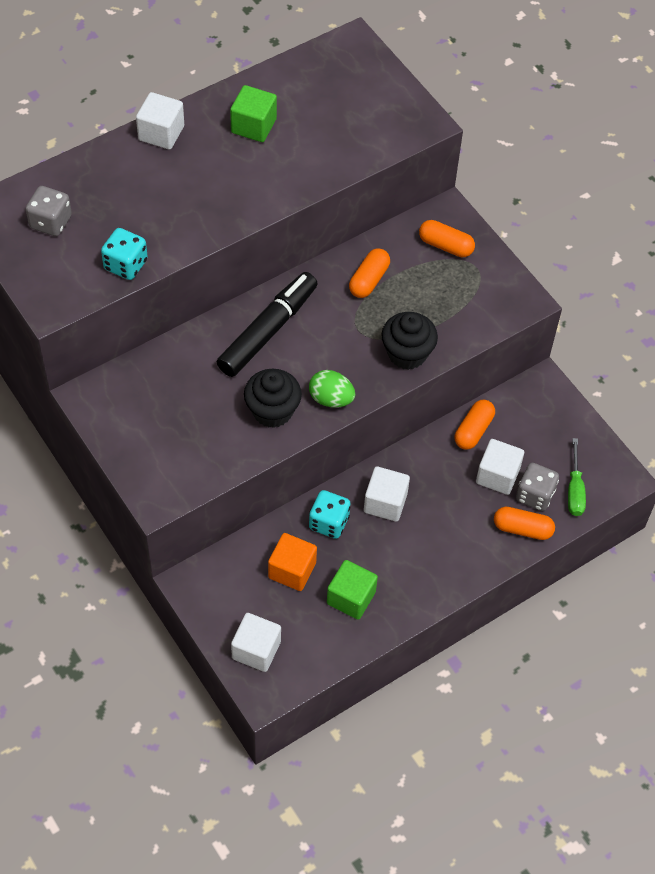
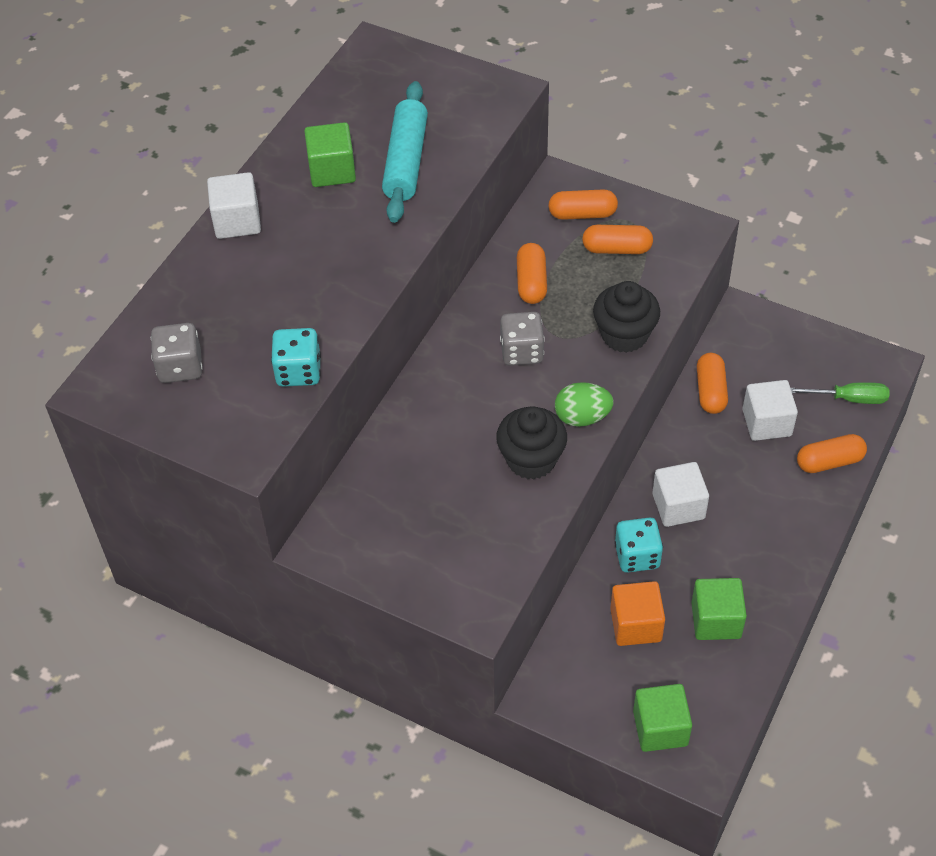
camera: 25 degrees left, 5 degrees down
(256, 650) = (660, 728): white cube -> green cube
(267, 331) = (465, 382): black marker -> none
(311, 144) = (405, 161): none -> turquoise rolling pin
(451, 285) = (617, 249): none -> orange capsule
(535, 495) = (816, 423): grey dice -> grey dice (522, 352)
(575, 490) = (849, 399): green screwdriver -> green screwdriver turned 60 degrees counterclockwise

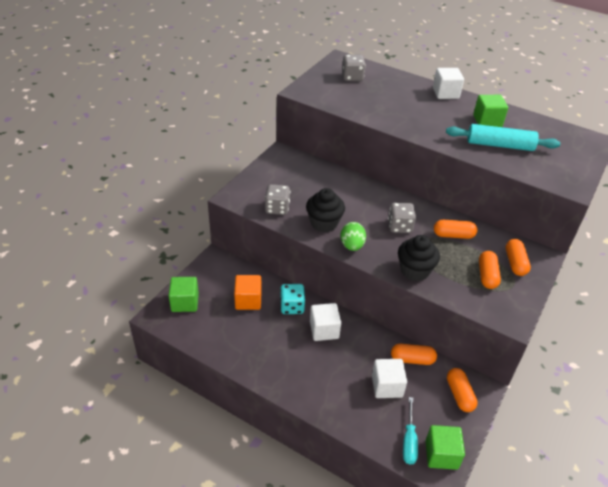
camera: 90 degrees right, 10 degrees down
(298, 371) = (347, 106): turquoise dice -> none
(501, 535) = (277, 208): none -> grey dice
(716, 620) = (244, 336): green cube -> green cube (441, 454)
(829, 462) = (354, 417): orange capsule -> orange capsule (459, 395)
(849, 399) = (409, 441): green screwdriver -> turquoise screwdriver

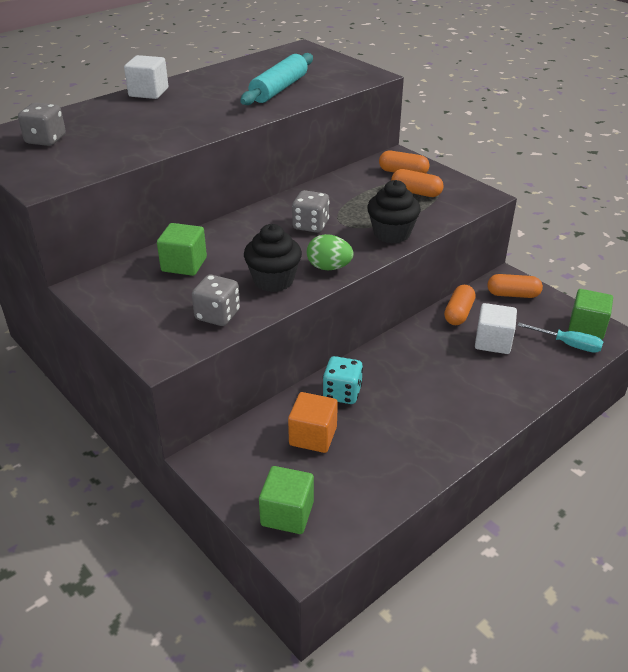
camera: 70 degrees left, 5 degrees down
(324, 330) = (393, 372): white cube -> none
(453, 235) = (343, 195): orange capsule -> none
(487, 121) = (228, 84): green cube -> green cube (184, 264)

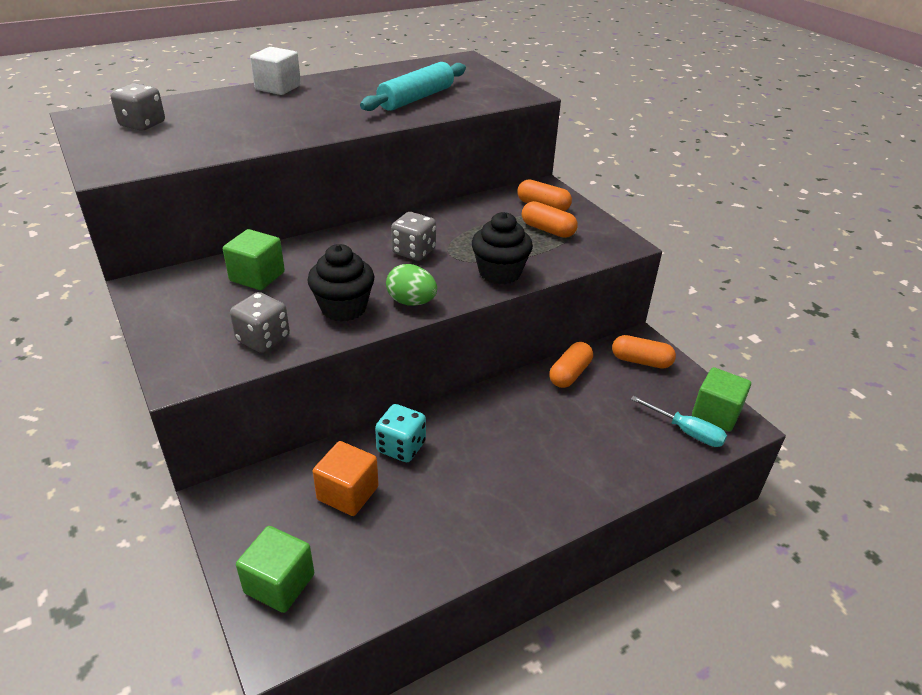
camera: 10 degrees right, 0 degrees up
(493, 342) = (597, 414): white cube -> none

